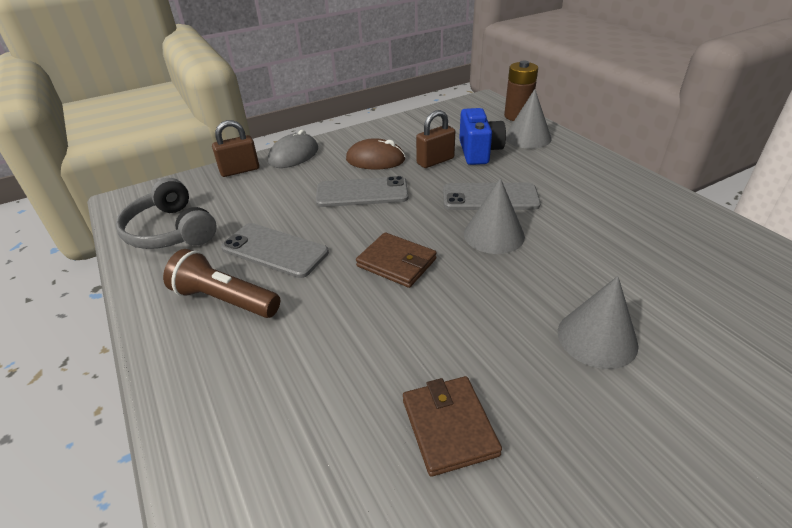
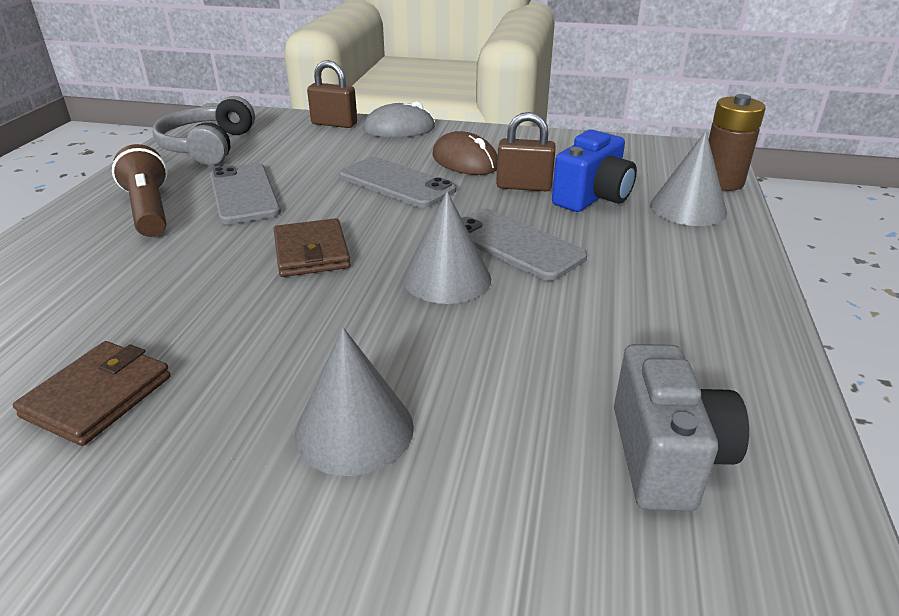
camera: 40 degrees right, 5 degrees down
(707, 261) = (666, 457): none -> grey camera

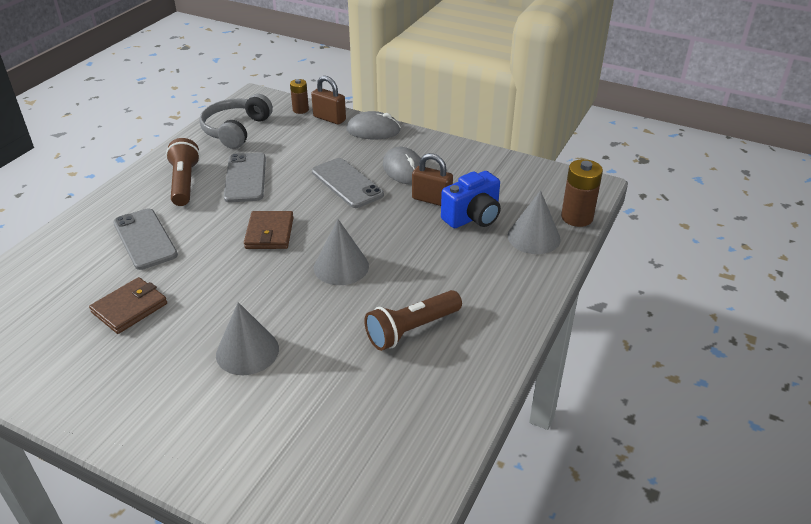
camera: 15 degrees right, 5 degrees up
(290, 119) = (300, 110): none -> brown battery
(465, 161) = (404, 169): brown mouse -> grey mouse
(514, 244) = (397, 248): grey phone -> grey phone (145, 239)
(613, 345) = (412, 330): none -> brown flashlight
(666, 457) = (396, 398): grey camera -> none

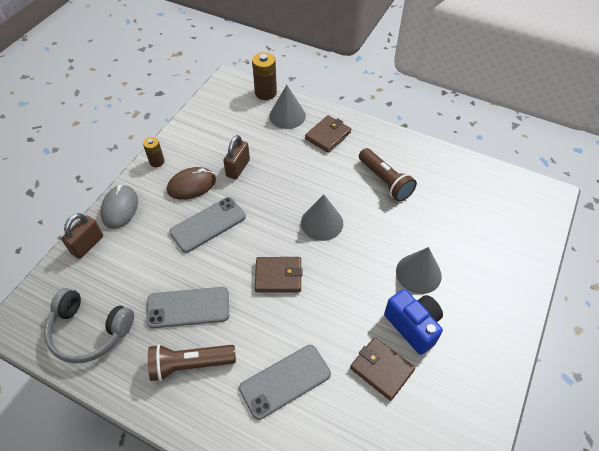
camera: 90 degrees left, 15 degrees up
(300, 110) = (61, 272): brown battery -> brown battery (157, 161)
(404, 169) = (192, 185): grey mouse -> brown mouse
(473, 217) = (263, 145): blue camera -> blue camera (413, 326)
(499, 275) = (328, 135): none -> brown wallet

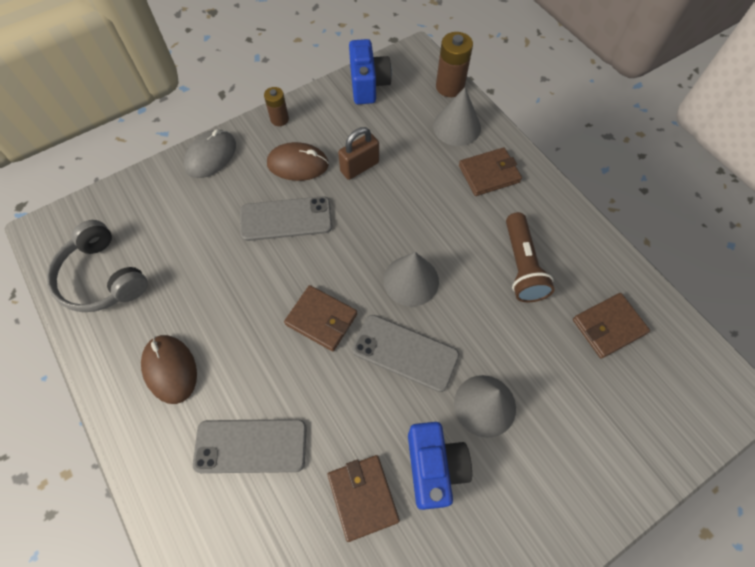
camera: 30 degrees right, 10 degrees up
(87, 245) = (156, 182): brown padlock -> none
(188, 307) = (208, 304): grey phone -> grey phone (405, 352)
(190, 365) = (170, 369): brown flashlight -> brown mouse
(207, 113) = (368, 85): none -> blue camera
(458, 192) = (608, 326): none -> brown wallet

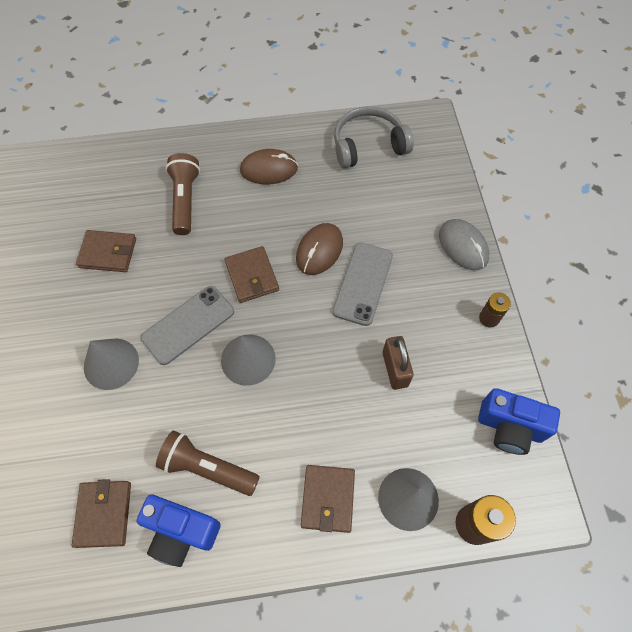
camera: 115 degrees right, 0 degrees up
(251, 445) = (185, 200): grey phone -> brown flashlight
(298, 164) = (422, 314): brown mouse -> brown mouse (319, 250)
(321, 319) = (252, 276): brown wallet -> brown wallet turned 75 degrees counterclockwise
(434, 467) = (95, 305): blue camera -> blue camera (181, 532)

